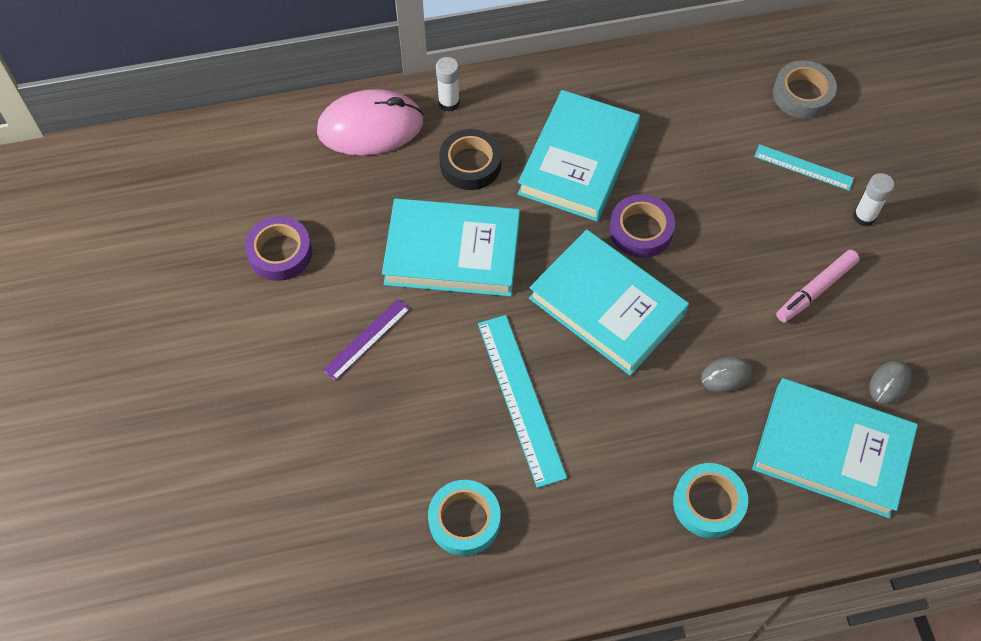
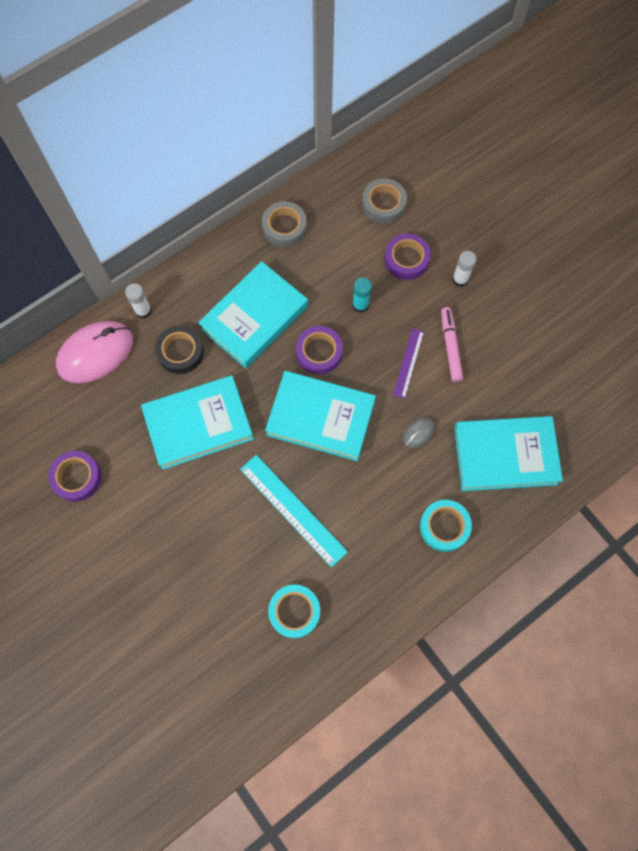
camera: 25 degrees left, 10 degrees up
(367, 339) = (169, 514): purple ruler -> purple ruler (408, 363)
(579, 161) = (254, 318): turquoise book -> turquoise book turned 45 degrees clockwise
(664, 75) = (284, 227): none -> grey tape
(719, 197) = (360, 305): none -> turquoise glue stick
(803, 167) = (406, 259): turquoise ruler -> purple tape
(815, 290) = (450, 346): pink marker -> pink marker turned 150 degrees clockwise
(889, 383) = (522, 392): grey mouse -> none

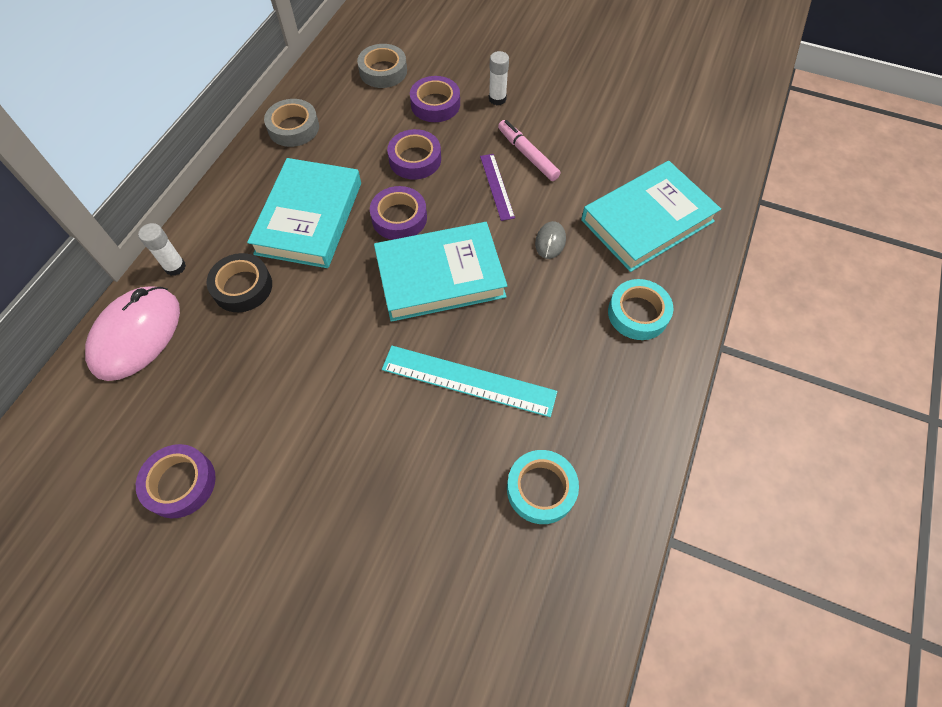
camera: 30 degrees left, 10 degrees down
(198, 424) = (305, 348): turquoise book -> none
(360, 305) = (415, 159): turquoise glue stick -> purple tape

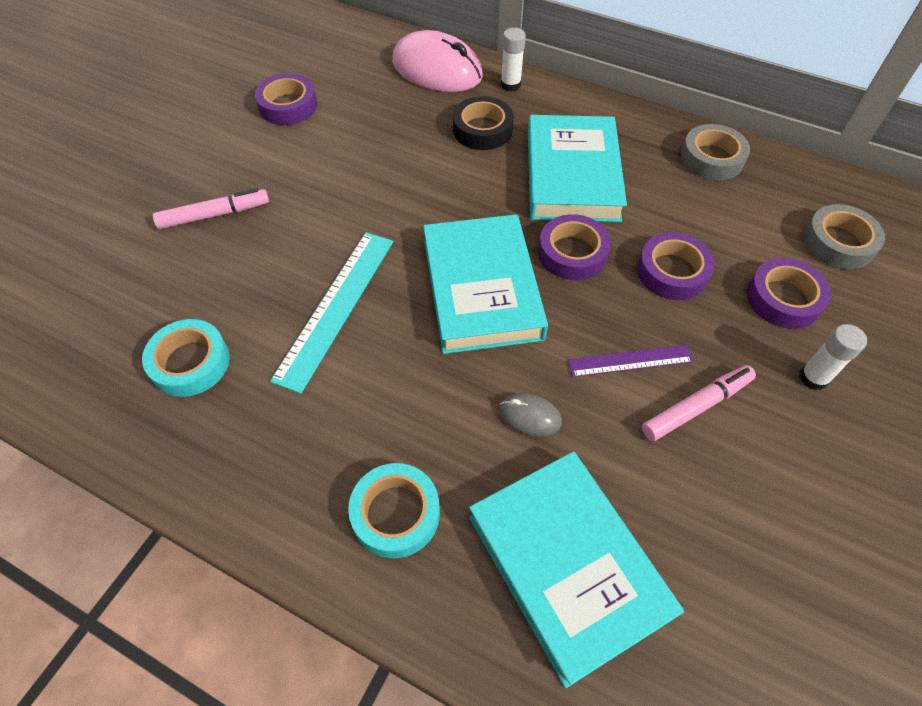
camera: 95 degrees right, 5 degrees down
(309, 218) = (572, 175): turquoise book -> turquoise book turned 75 degrees clockwise
(358, 520) = (214, 215): none -> pink marker

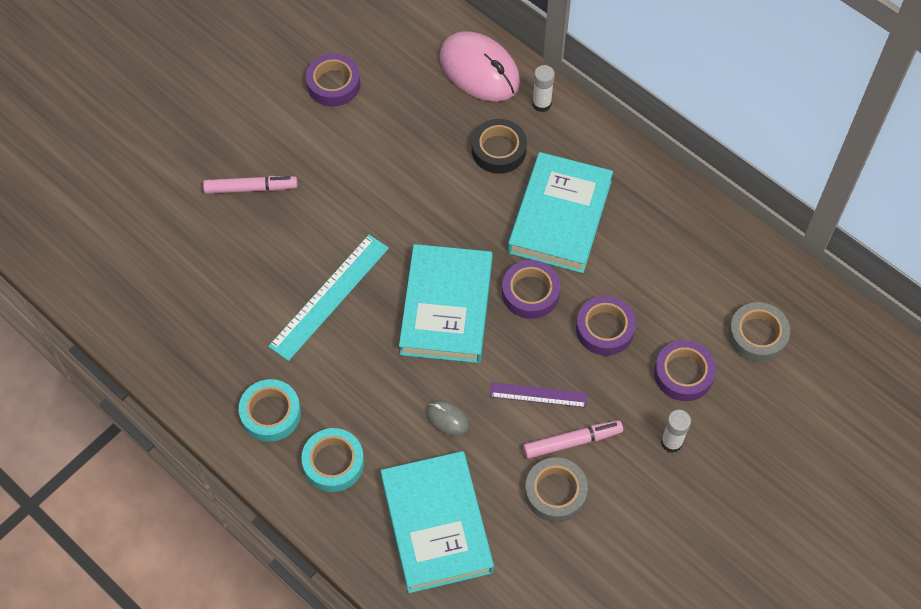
camera: 15 degrees right, 5 degrees up
(190, 363) = (213, 317): turquoise tape -> turquoise tape (270, 413)
(711, 158) = (691, 227): grey tape -> grey tape (555, 492)

